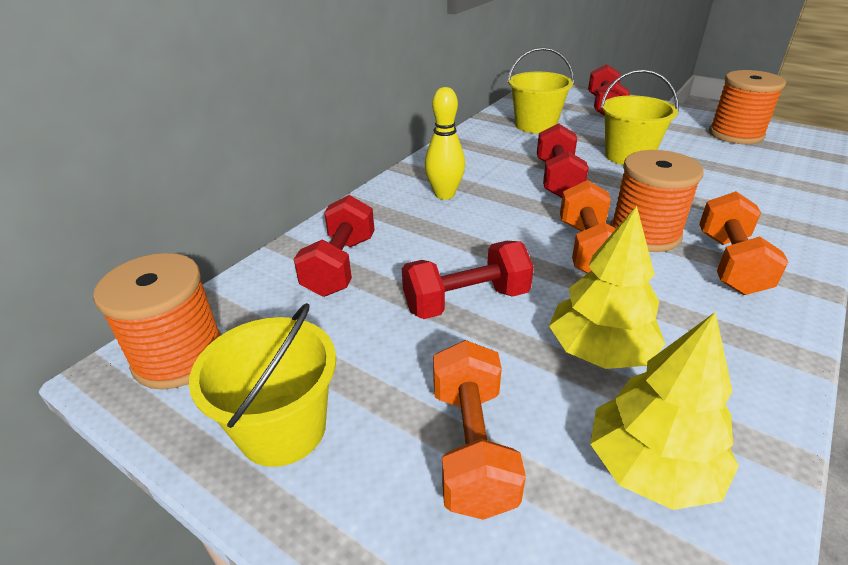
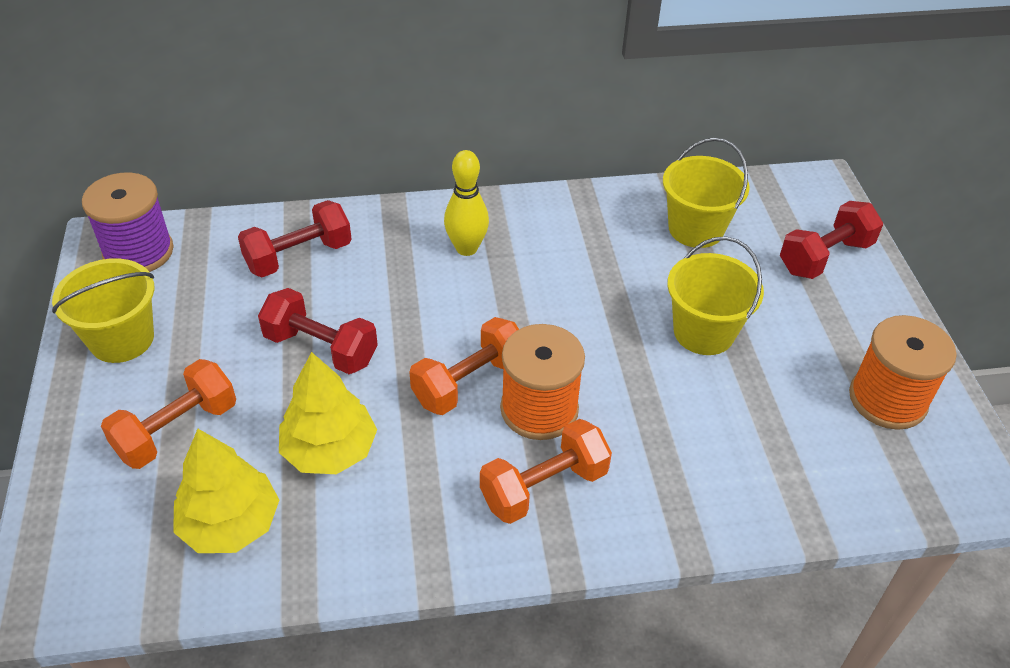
camera: 45 degrees right, 10 degrees up
(179, 356) = (138, 252): orange spool -> purple spool
(557, 179) = (583, 304): red dumbbell -> none

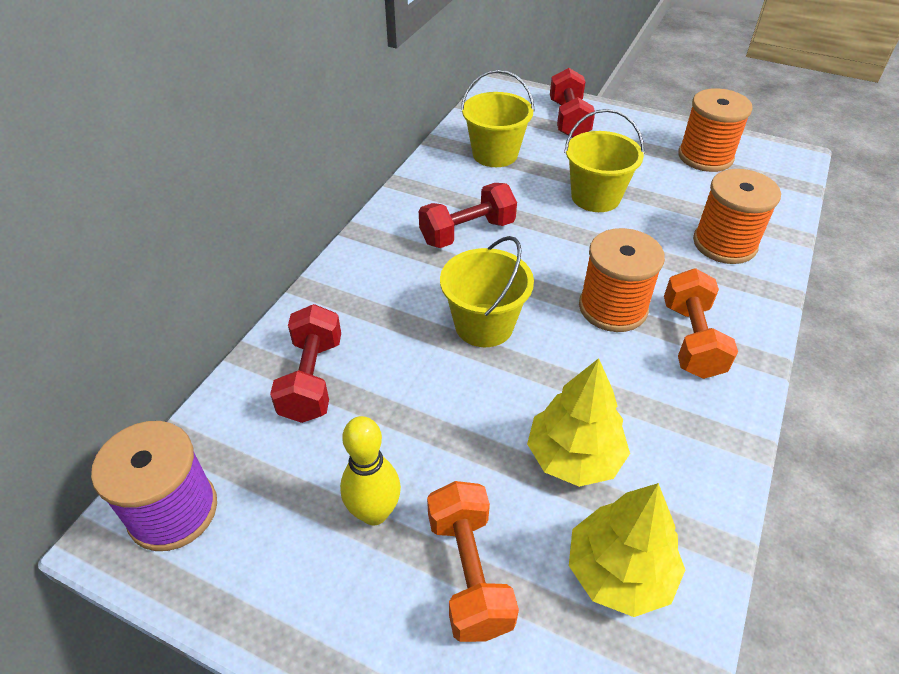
camera: 55 degrees left, 0 degrees up
(122, 339) = (296, 578): yellow bucket -> yellow bucket (484, 325)
(321, 348) = (446, 412): red dumbbell -> red dumbbell (467, 232)
(466, 248) = (406, 269): yellow bowling pin -> yellow bowling pin (374, 512)
(469, 383) = (558, 334): orange dumbbell -> none
(730, 468) = (724, 244): none -> orange spool

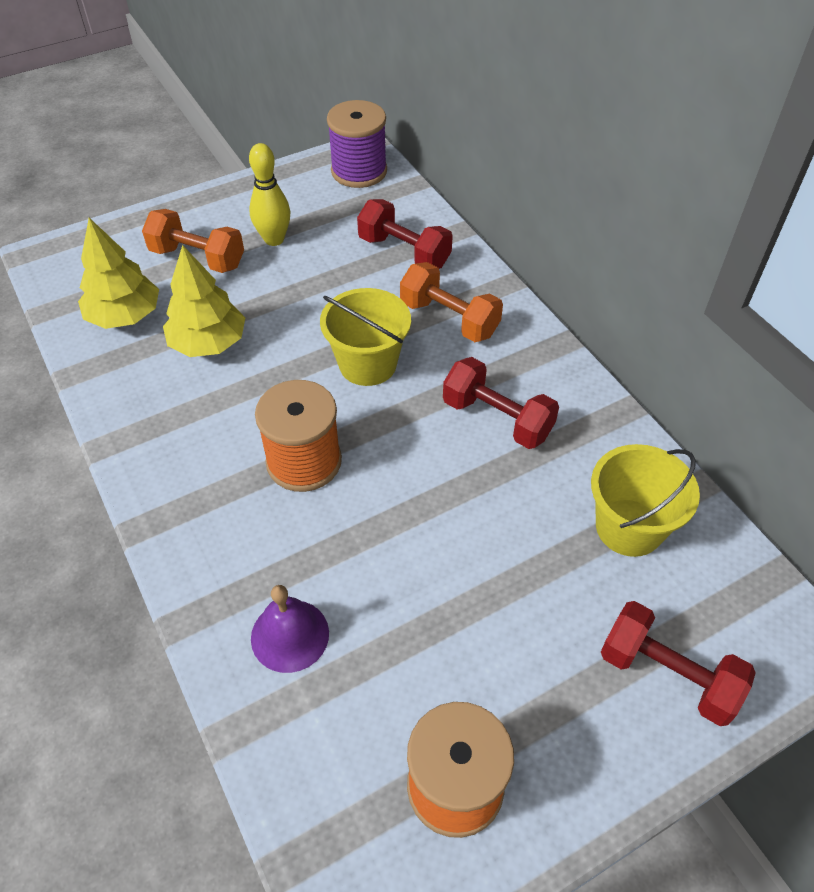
camera: 125 degrees right, 5 degrees up
(467, 232) = (497, 419): red dumbbell -> red dumbbell turned 60 degrees counterclockwise
(595, 197) = (468, 571): yellow bucket -> none
(691, 340) = (217, 490): orange dumbbell -> orange dumbbell (449, 319)
(724, 244) = (290, 635): orange spool -> purple bell

